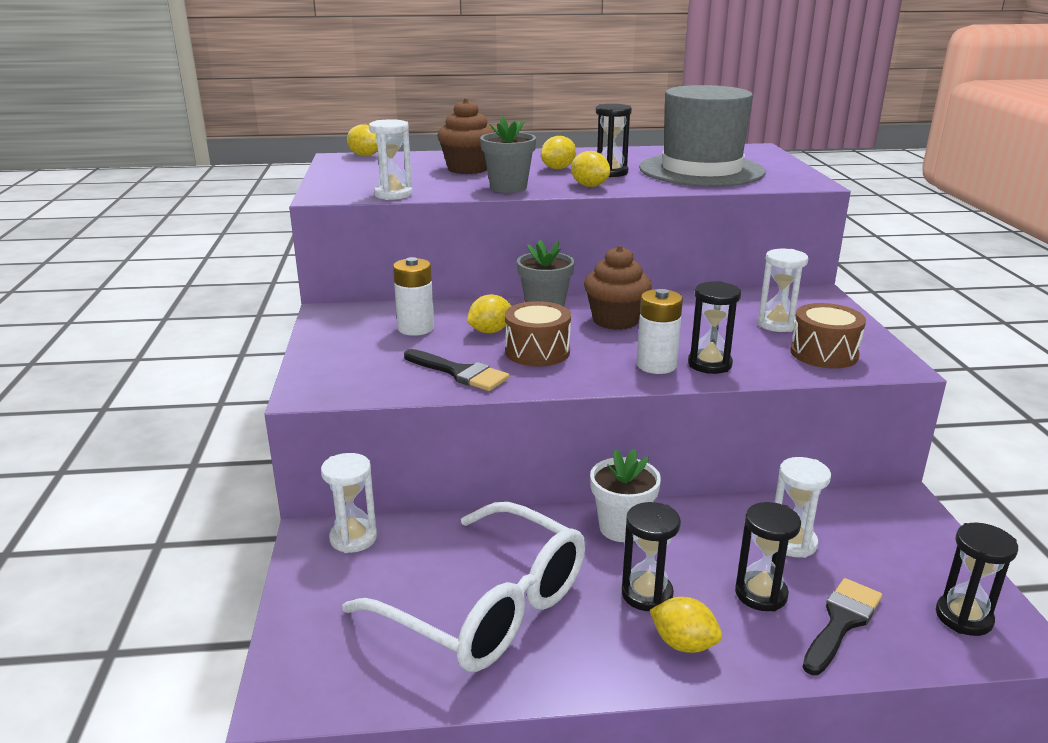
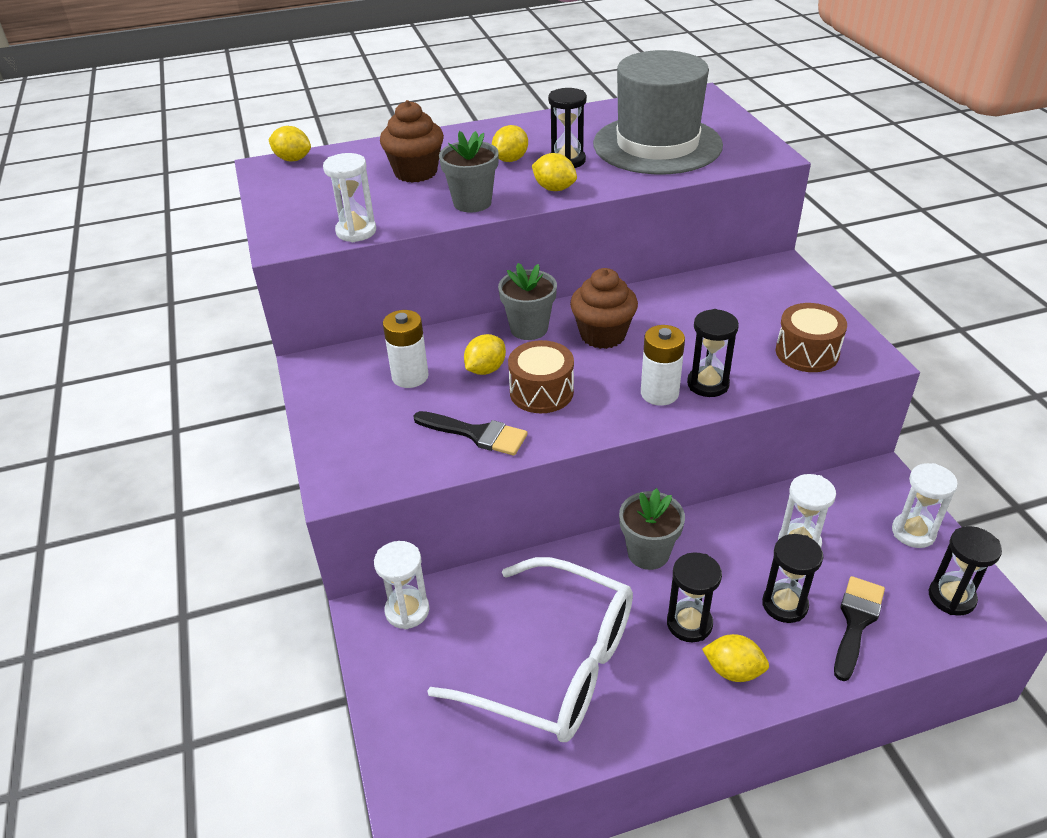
camera: 10 degrees left, 15 degrees up
(622, 528) = (648, 553): white flower pot -> grey flower pot
(777, 324) = (755, 317): white hourglass -> white hourglass (913, 532)

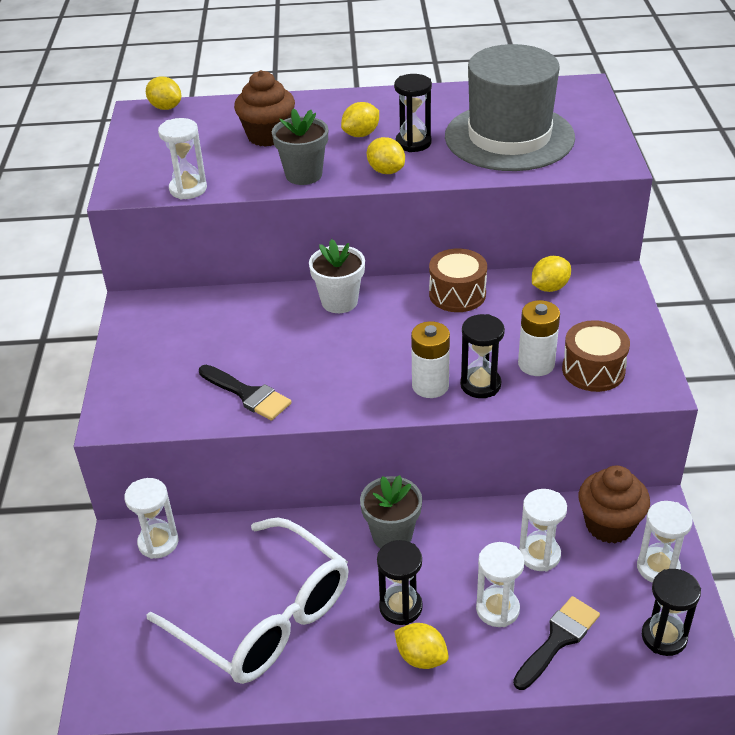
camera: 15 degrees right, 0 degrees up
(410, 376) = (213, 330): white battery -> white battery (536, 364)
(485, 369) = (282, 335): yellow lemon -> yellow lemon (549, 287)
(529, 328) = (339, 302): grey flower pot -> white flower pot
(541, 392) = (323, 365): brown drum -> brown drum (457, 294)
(603, 335) = (405, 319): brown cupcake -> brown cupcake (609, 525)
(784, 605) = (497, 609): black hourglass -> white hourglass

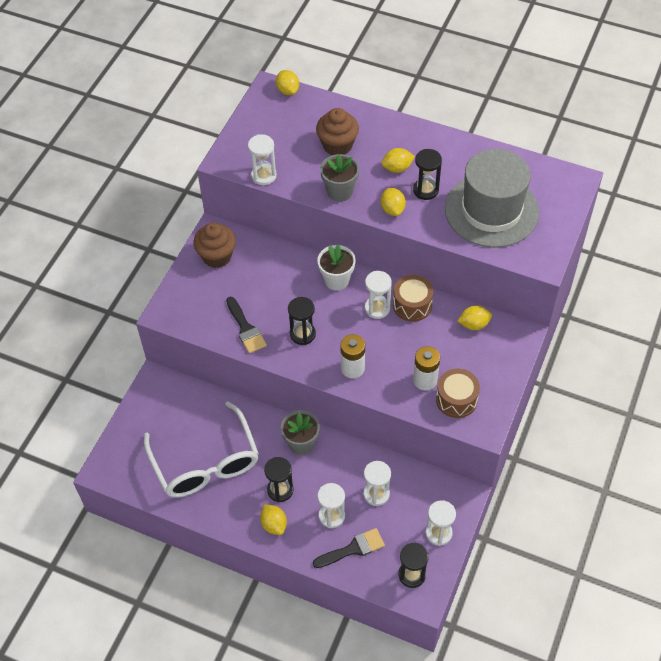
camera: 25 degrees right, 15 degrees up
(158, 542) = (172, 390): white hourglass -> white hourglass (377, 308)
(480, 385) = (382, 380): black hourglass -> black hourglass (302, 334)
(609, 525) = (429, 494): brown cupcake -> brown cupcake (217, 256)

